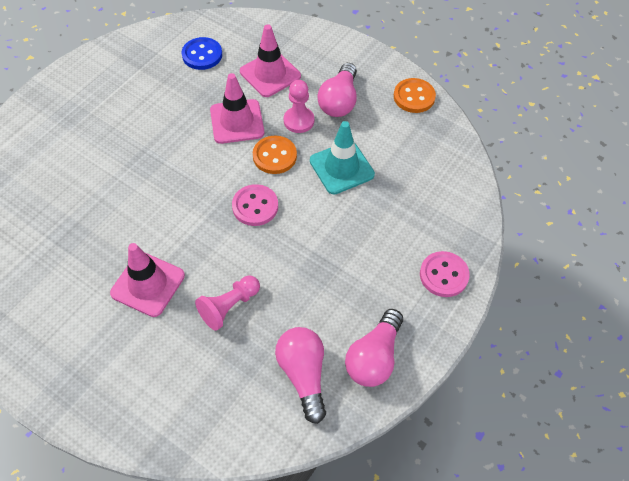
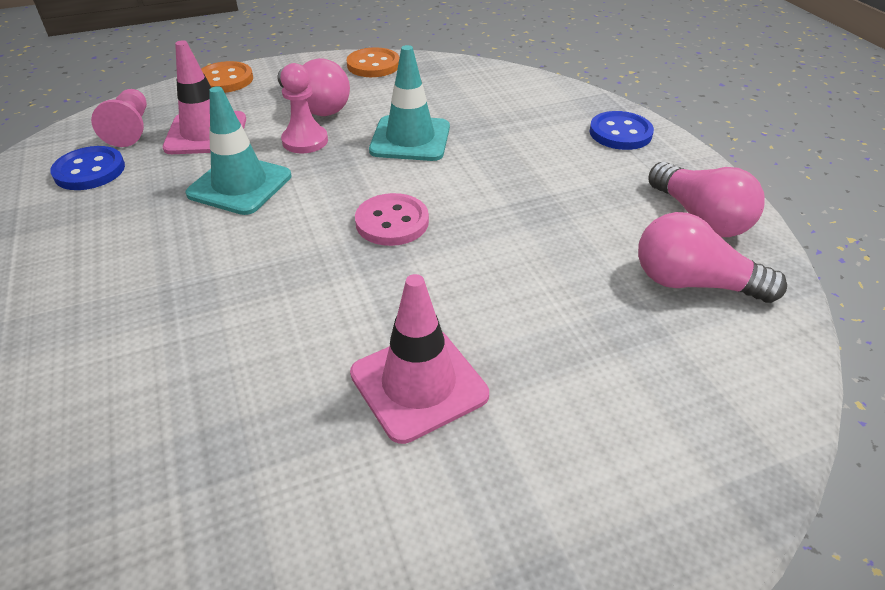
camera: 55 degrees left, 15 degrees down
(229, 307) = (534, 309): pink pawn -> pink pawn (130, 129)
(237, 121) = (240, 185): pink traffic cone -> turquoise traffic cone
(274, 156) = (333, 177): orange button -> orange button (225, 80)
(444, 275) = (620, 133): pink button -> blue button

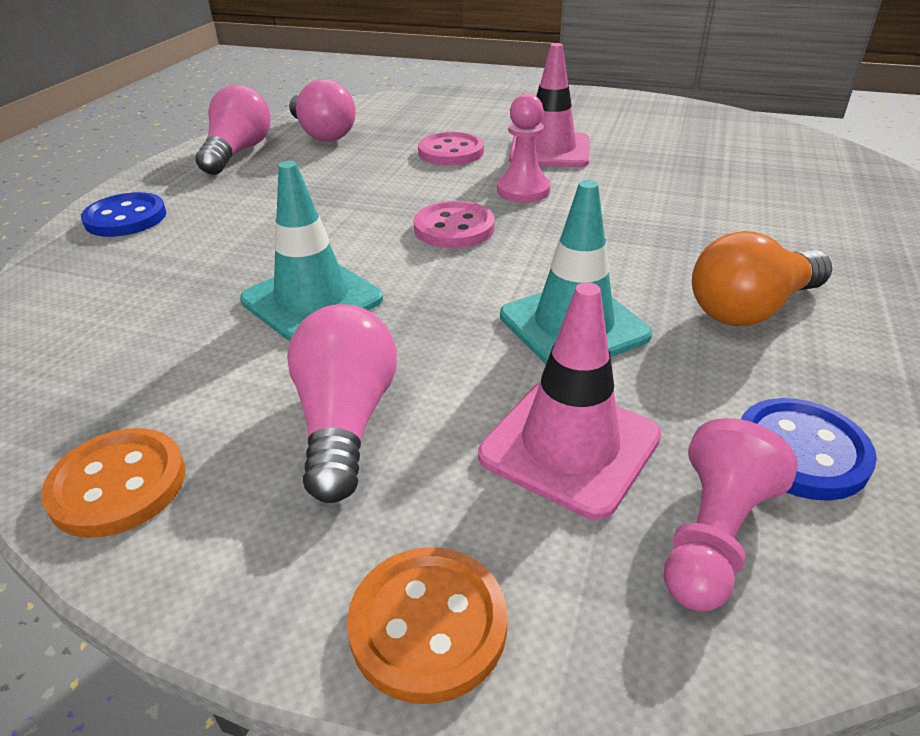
camera: 140 degrees left, 5 degrees down
(120, 244) = (751, 309): none -> orange light bulb
(305, 141) = (435, 356): pink pawn -> pink pawn (523, 190)
(521, 320) = (451, 152): none -> pink button

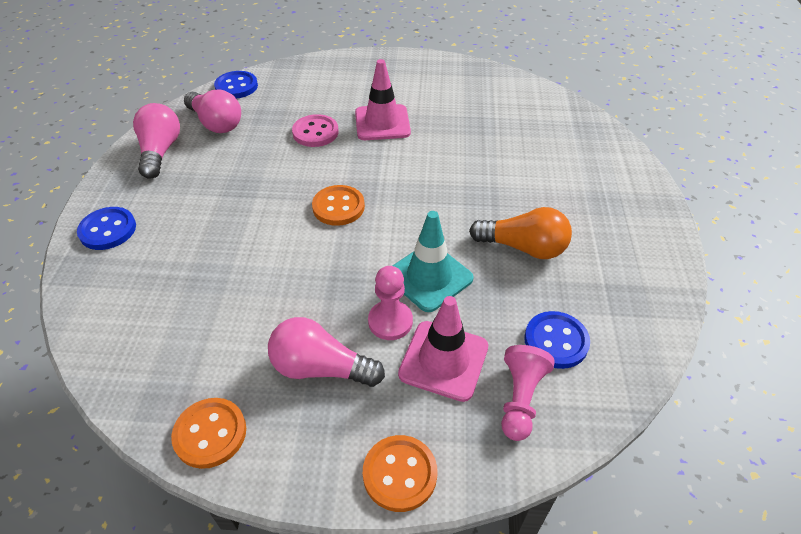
camera: 15 degrees left, 10 degrees up
(312, 300) = (268, 283): turquoise traffic cone -> none
(346, 421) = (321, 368): pink light bulb -> pink light bulb turned 60 degrees counterclockwise
(365, 105) = (236, 86): none -> blue button
(454, 228) = (338, 207): pink button -> orange button
(523, 190) = (374, 165): pink pawn -> pink pawn (390, 321)
(751, 309) = (523, 247): orange light bulb -> orange light bulb turned 120 degrees counterclockwise

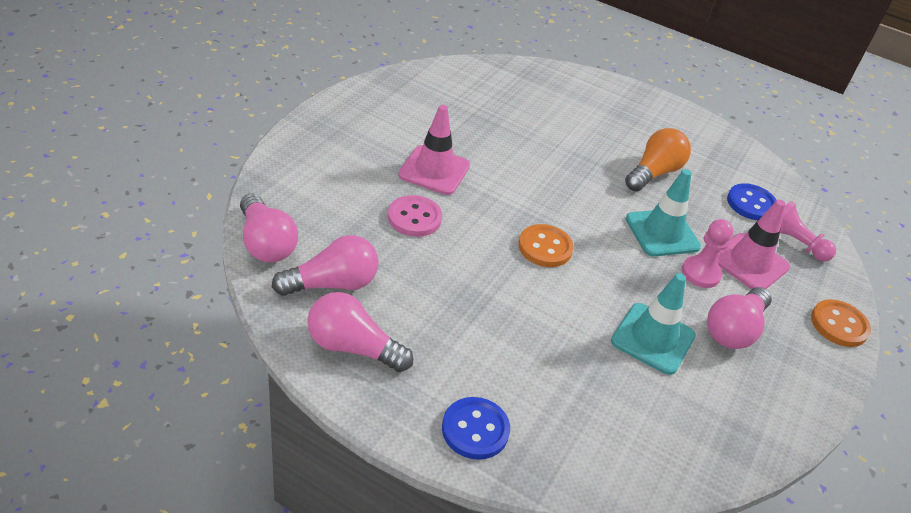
camera: 70 degrees left, 5 degrees down
(210, 434) = (778, 418): orange button -> none
(236, 86) = (266, 243): blue button -> pink light bulb
(267, 306) = (653, 338): none -> turquoise traffic cone

